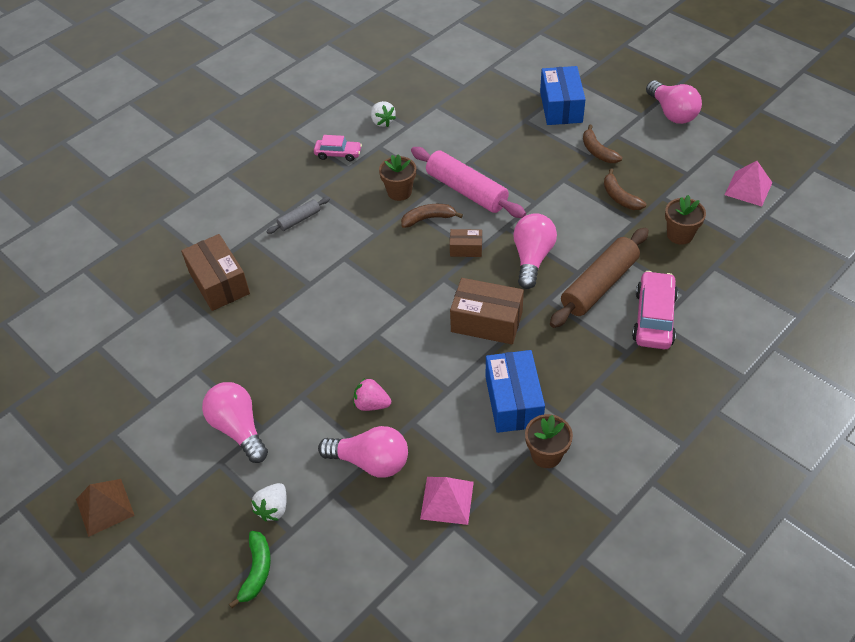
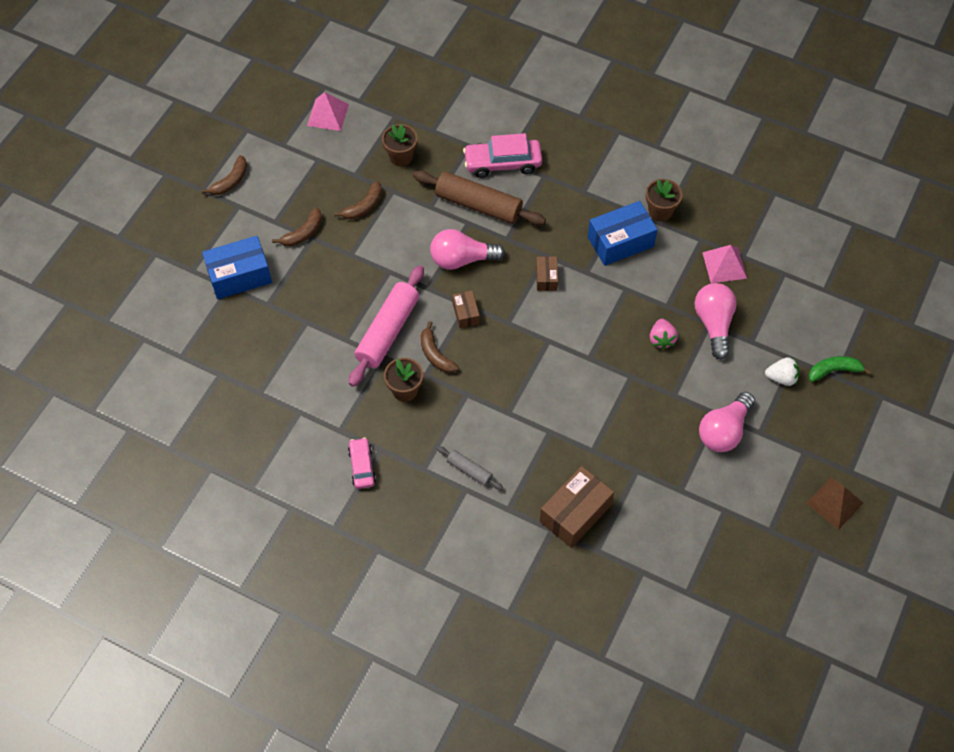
camera: 110 degrees left, 10 degrees up
(382, 122) = (298, 438): white strawberry -> none
(486, 322) = (546, 278): brown box -> brown box, size x0.53
(672, 113) = (230, 181): pink light bulb -> brown banana

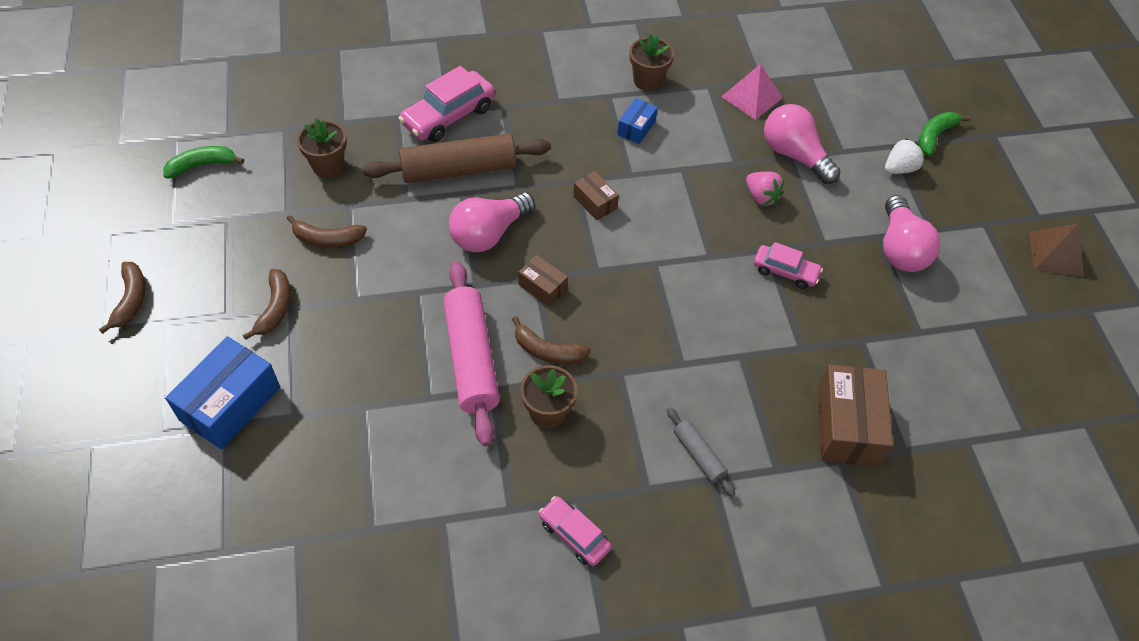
camera: 40 degrees left, 5 degrees down
(328, 114) = (202, 165): pink pyramid -> green banana
(364, 206) = (327, 239): brown banana -> brown banana turned 90 degrees clockwise
(469, 470) = (698, 455): grey rolling pin -> grey rolling pin turned 60 degrees clockwise
(620, 242) = (636, 128): blue box -> blue box, size x0.53
(629, 397) = (785, 272): none -> pink car

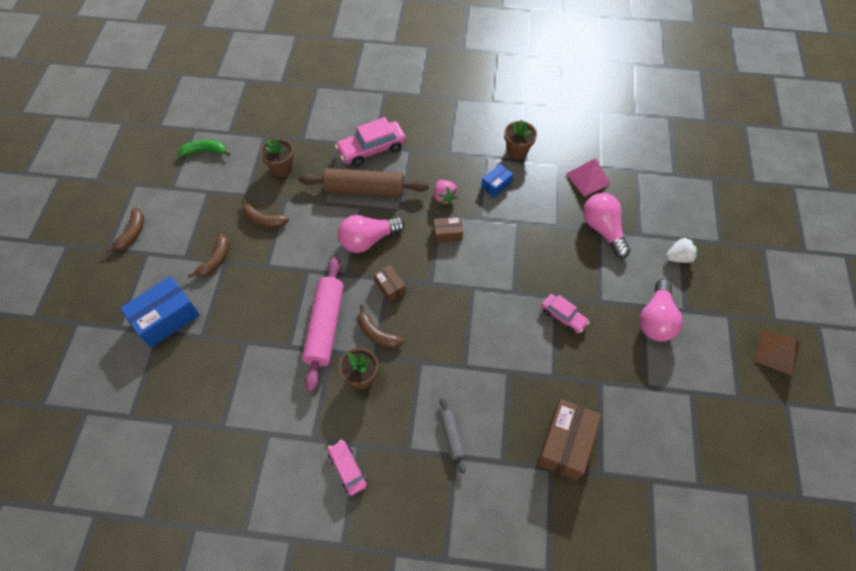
camera: 20 degrees right, 5 degrees up
(595, 202) = (447, 234): brown box -> brown box turned 75 degrees counterclockwise
(761, 197) = (567, 256): pink strawberry -> pink strawberry (444, 197)
(935, 136) = (716, 238): green banana -> none

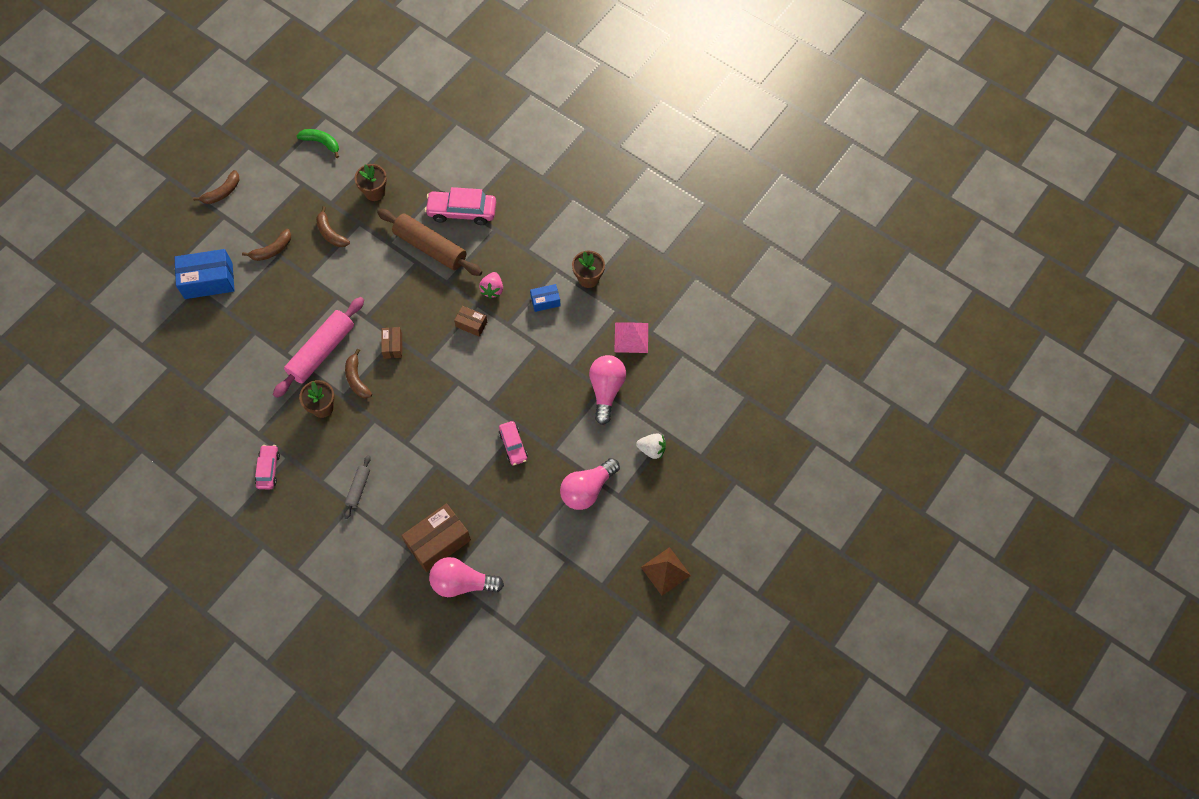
camera: 30 degrees right, 5 degrees up
(368, 240) = (402, 295): pink light bulb -> pink light bulb (462, 583)

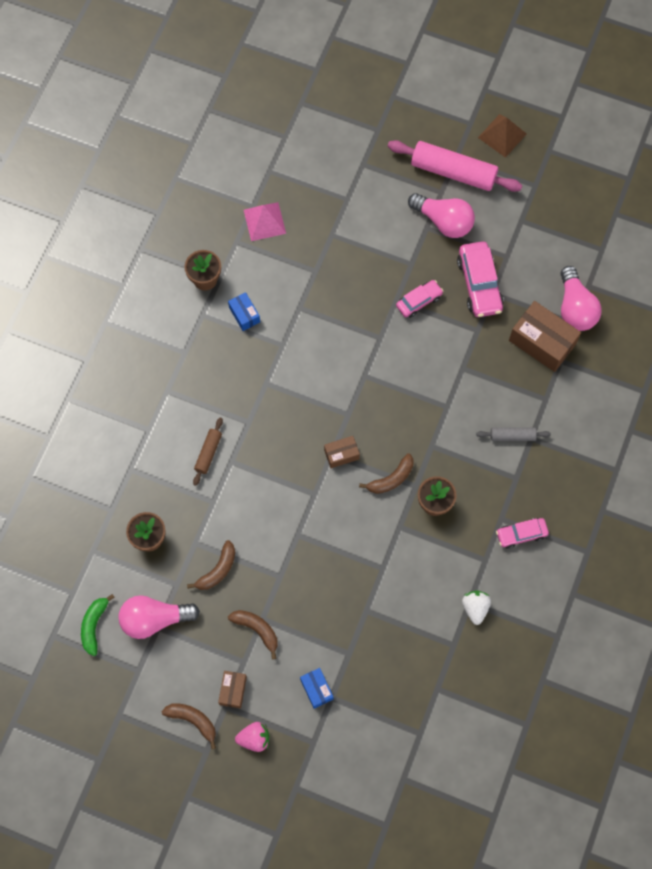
camera: 105 degrees left, 5 degrees up
(208, 280) = (316, 689): blue box -> blue box, size x0.53
(322, 351) = (370, 527): pink rolling pin -> pink rolling pin (453, 172)
(430, 247) = (208, 453): brown rolling pin -> brown rolling pin, size x0.50
(462, 211) = (152, 433): pink car -> pink car (479, 284)
(471, 324) = (293, 381): brown box -> brown box (233, 690)
(492, 290) = (245, 372): pink strawberry -> pink strawberry (254, 738)
(606, 390) = (332, 230): pink light bulb -> pink light bulb (154, 619)
(652, 449) = (383, 174): white strawberry -> white strawberry (475, 608)

